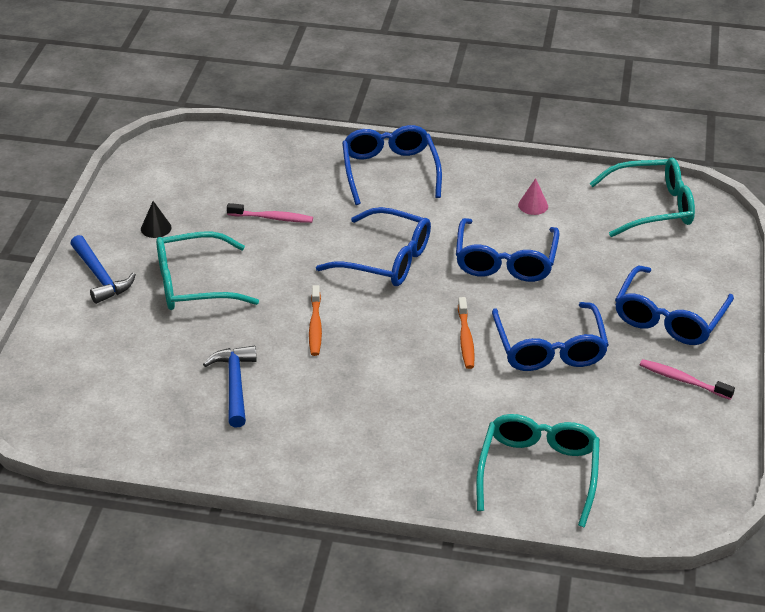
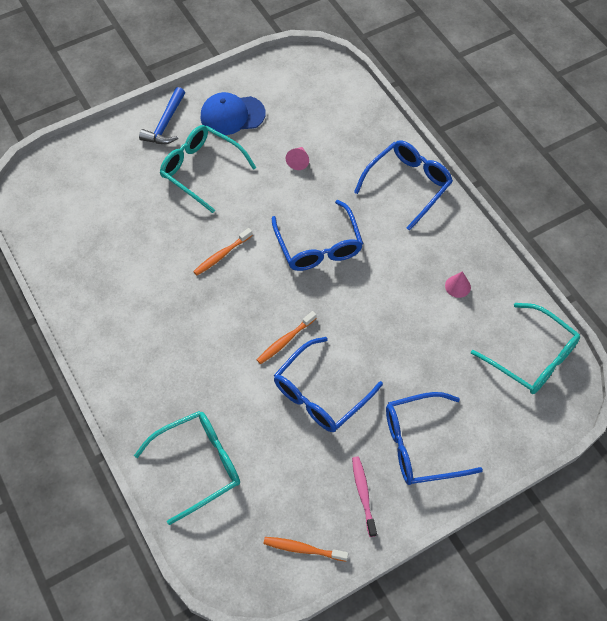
camera: 50 degrees right, 20 degrees up
(156, 228) = (232, 115): black cone -> blue cap
(234, 384) = (135, 254): blue hammer -> none
(272, 218) = (298, 161): pink toothbrush -> pink cone
(505, 261) = (383, 310): blue glasses -> none
(700, 449) = (303, 549): none -> orange toothbrush

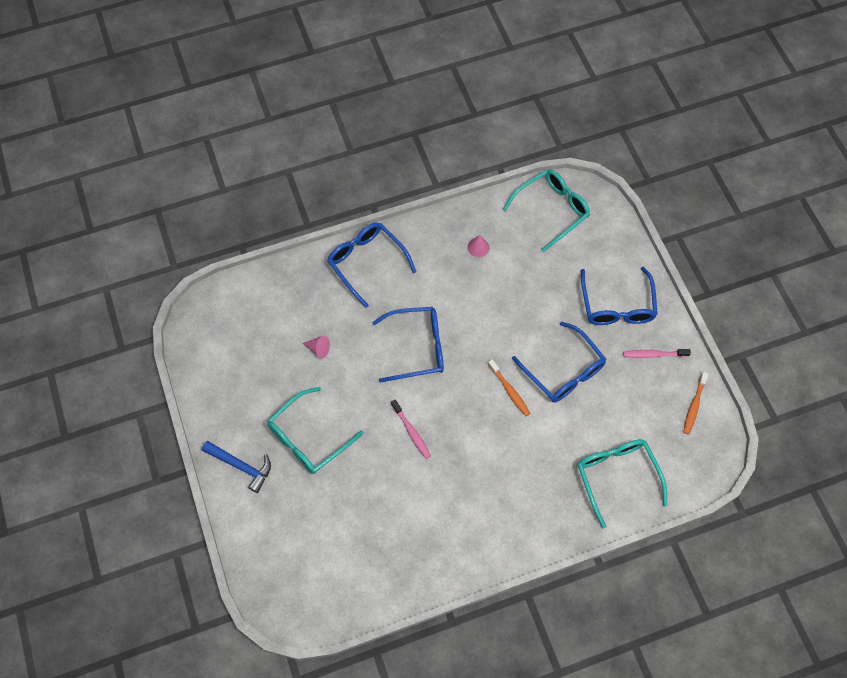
camera: 80 degrees left, 5 degrees up
(222, 255) = (411, 432): orange toothbrush -> pink toothbrush
(232, 115) = (246, 400): blue cap -> none

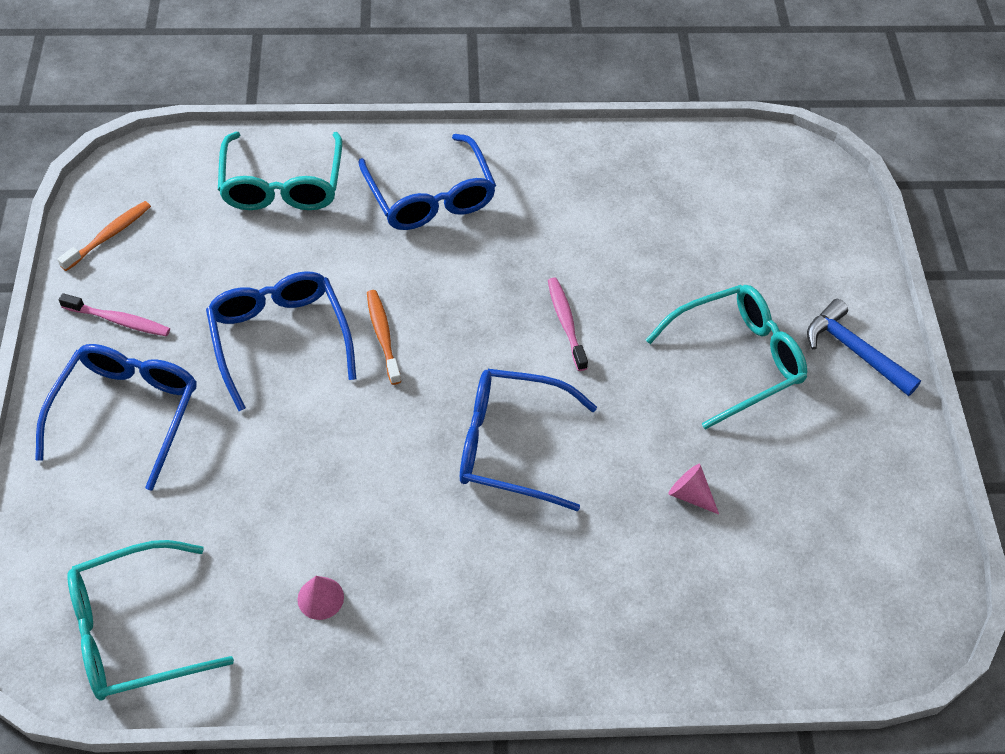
camera: 165 degrees left, 10 degrees down
(367, 263) = (554, 634): blue glasses -> blue glasses (430, 196)

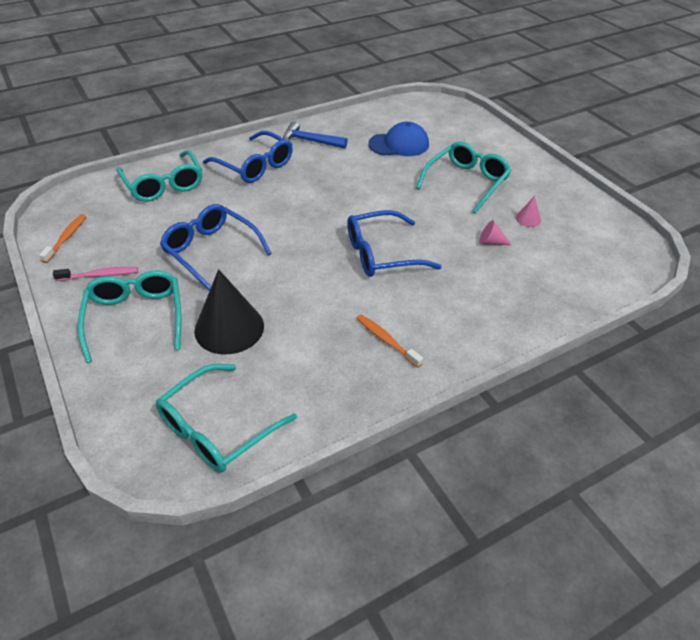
camera: 25 degrees left, 10 degrees down
(127, 413) = (135, 318): blue glasses -> turquoise glasses
(231, 483) = (229, 328): none -> black cone
(320, 598) = (327, 363): pink cone -> pink cone (528, 219)
(383, 336) = (272, 231): orange toothbrush -> orange toothbrush (386, 340)
(566, 323) = (369, 194): pink toothbrush -> none
(681, 236) = (399, 144): none -> blue cap
(854, 350) = (517, 162): blue hammer -> blue hammer (310, 141)

